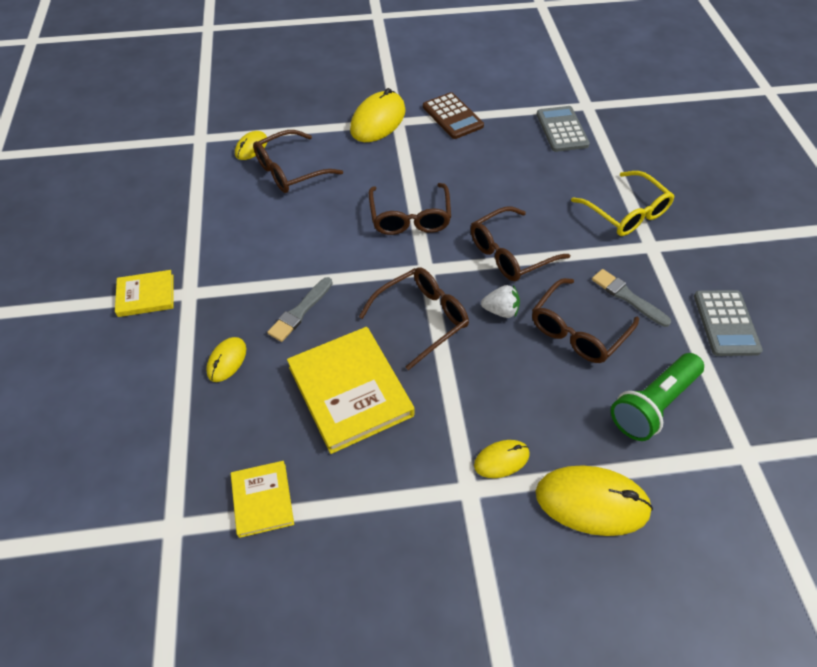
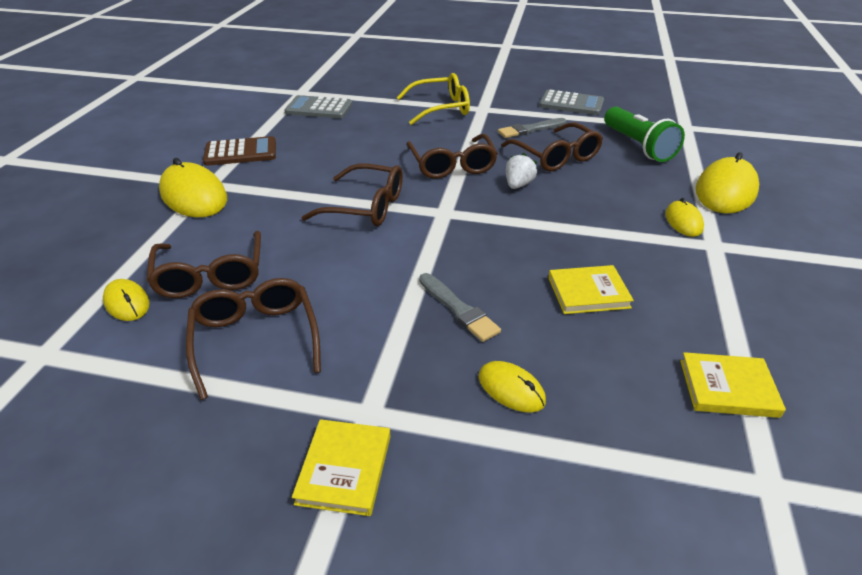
camera: 70 degrees left, 15 degrees down
(350, 391) = (588, 293): yellow book -> yellow book, size x0.55
(422, 319) = (508, 228): brown glasses -> brown glasses (255, 339)

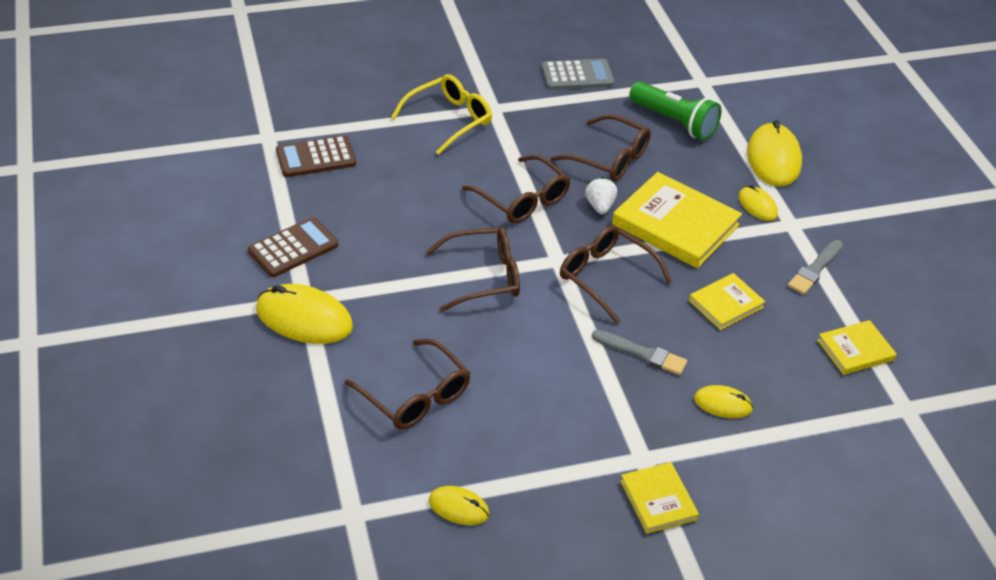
camera: 30 degrees left, 5 degrees up
(127, 302) = (370, 446): yellow mouse -> yellow mouse (458, 507)
(255, 339) = (511, 436): brown glasses -> brown glasses (605, 277)
(319, 108) = (316, 157): grey calculator -> brown calculator
(530, 129) = (562, 127): grey brush -> grey brush (815, 269)
(582, 215) = (675, 224): none -> yellow book

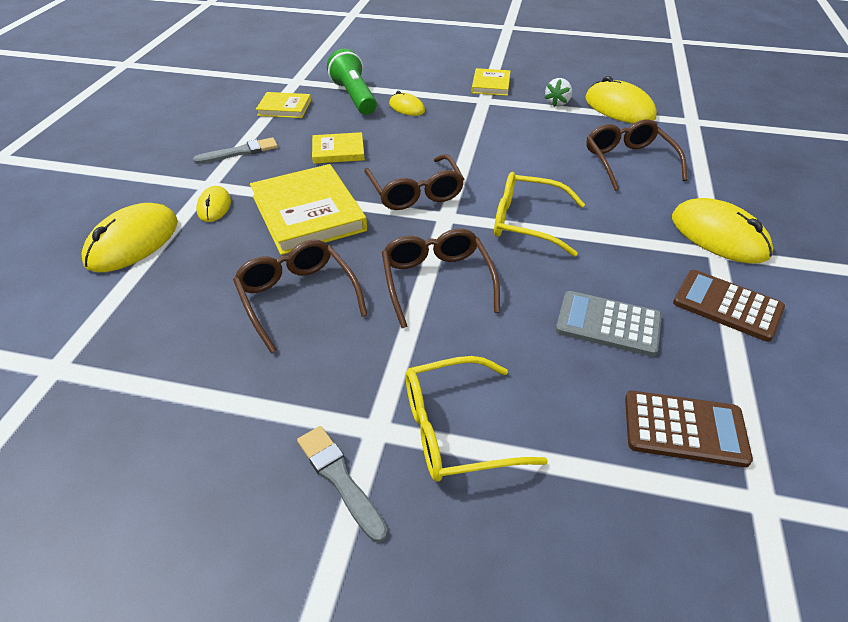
camera: 150 degrees left, 0 degrees up
(293, 248) = (727, 306): brown calculator -> brown calculator turned 45 degrees clockwise
(458, 507) = (619, 108): yellow mouse -> yellow mouse, size x1.84
(483, 276) = (527, 222): brown glasses -> yellow glasses
(577, 75) = (201, 448): grey calculator -> grey calculator (608, 324)
(600, 206) = (361, 250): white strawberry -> white strawberry (557, 103)
(642, 353) = (435, 142): grey brush -> grey brush (340, 479)
(674, 122) = (170, 319): green flashlight -> green flashlight (354, 97)

